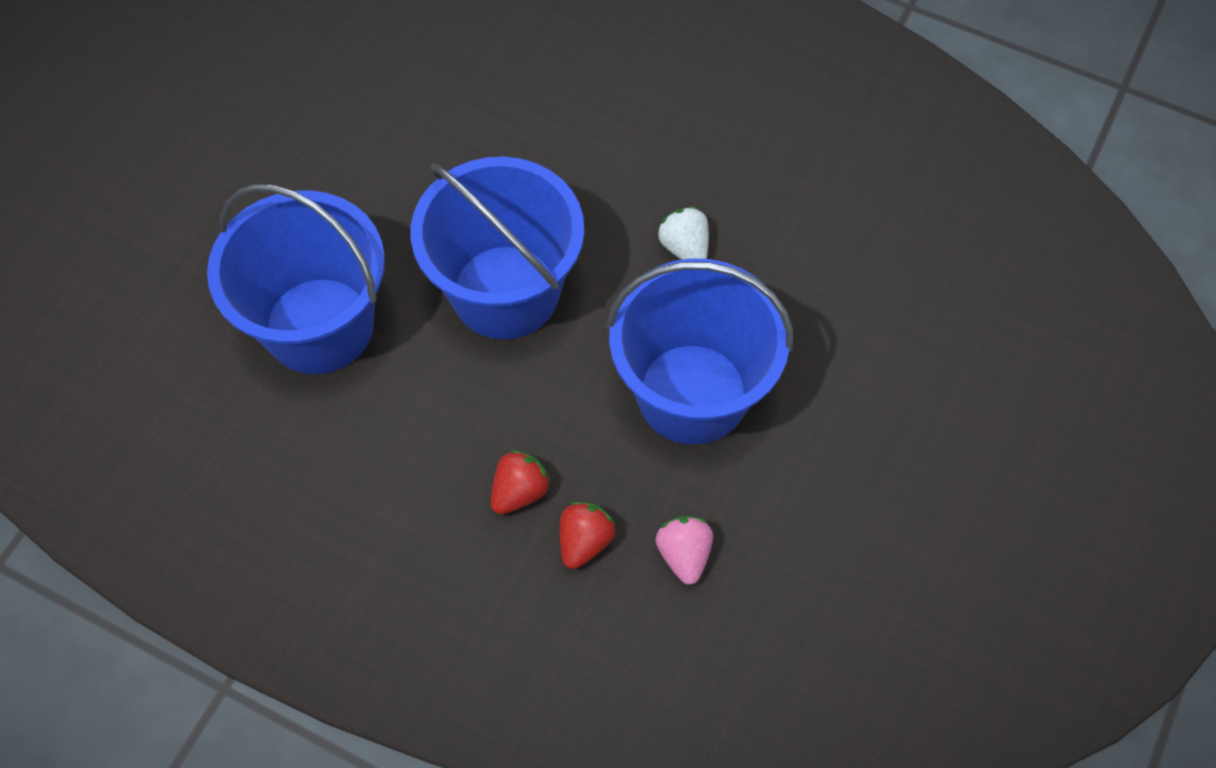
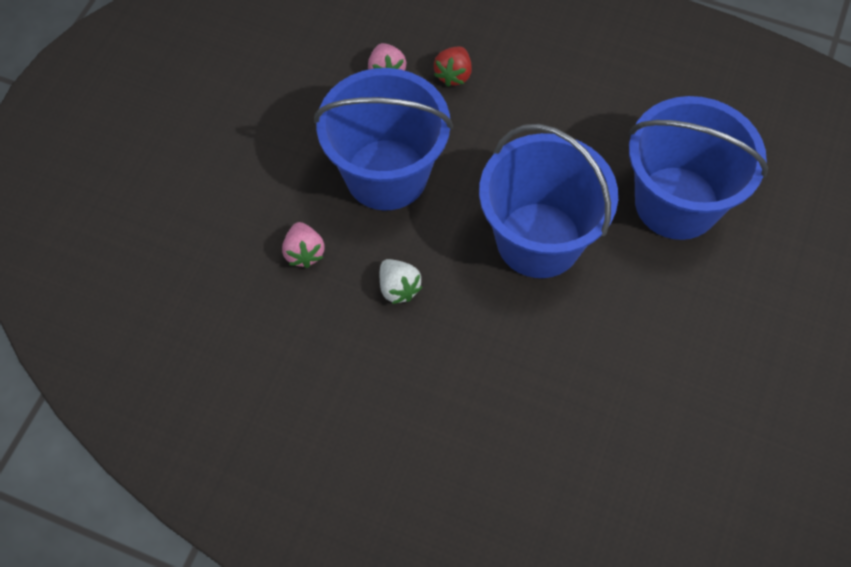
camera: 175 degrees right, 0 degrees up
(519, 492) = (502, 101): red strawberry -> none
(800, 298) = (304, 253): none -> pink strawberry

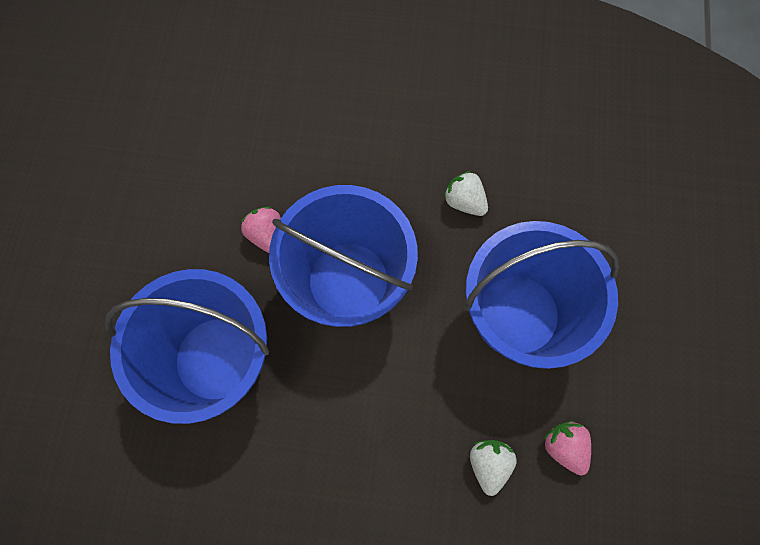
camera: 165 degrees right, 10 degrees up
(304, 253) = (561, 213): pink strawberry -> pink strawberry (267, 235)
(453, 75) = (488, 463): red strawberry -> white strawberry

